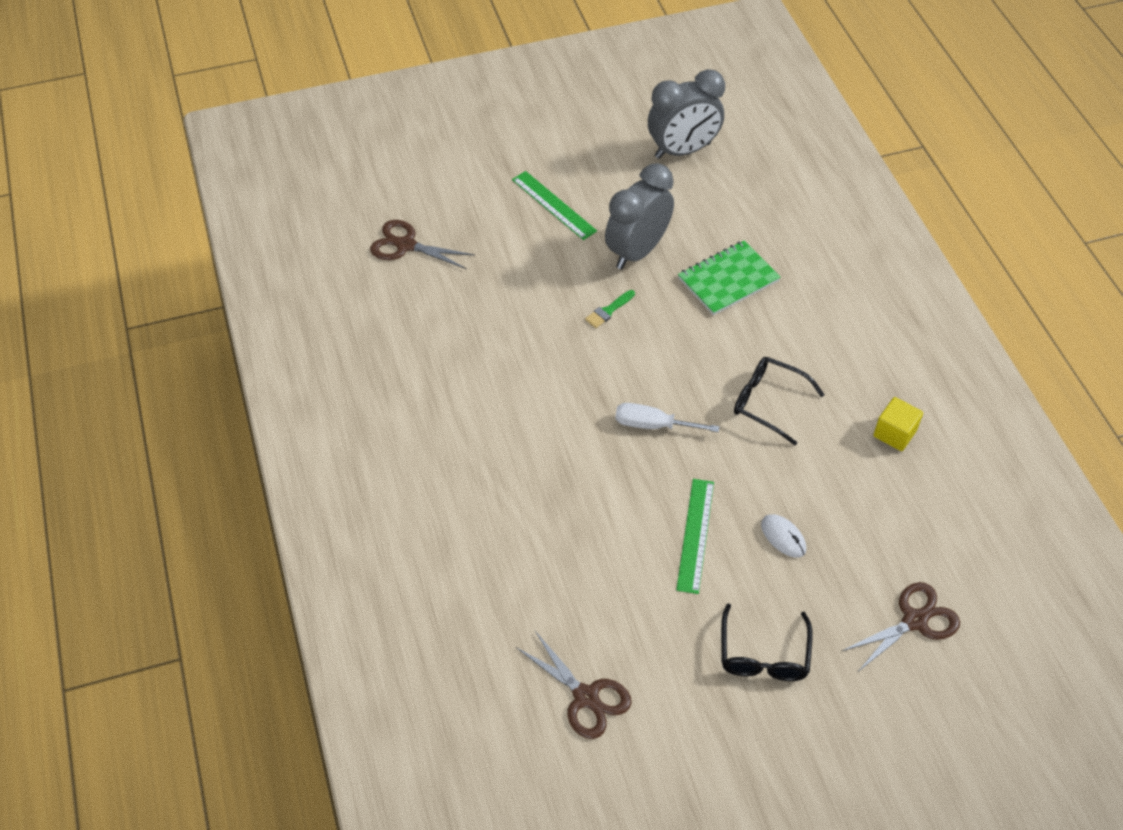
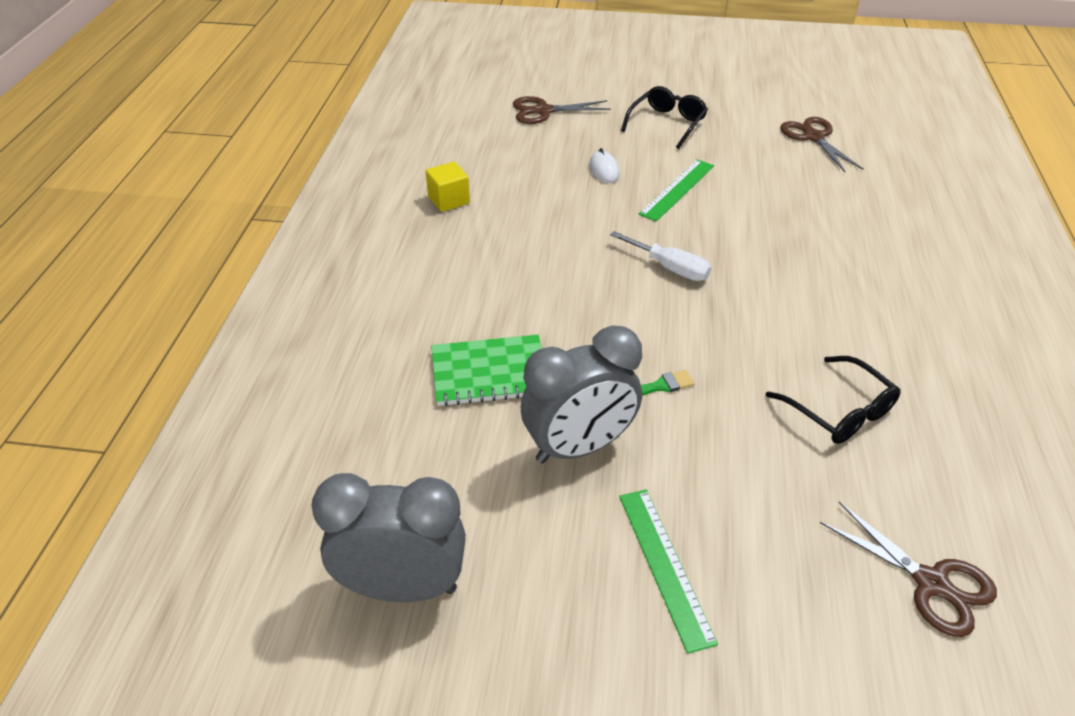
camera: 155 degrees left, 10 degrees down
(768, 403) = (542, 252): black glasses -> black glasses (839, 411)

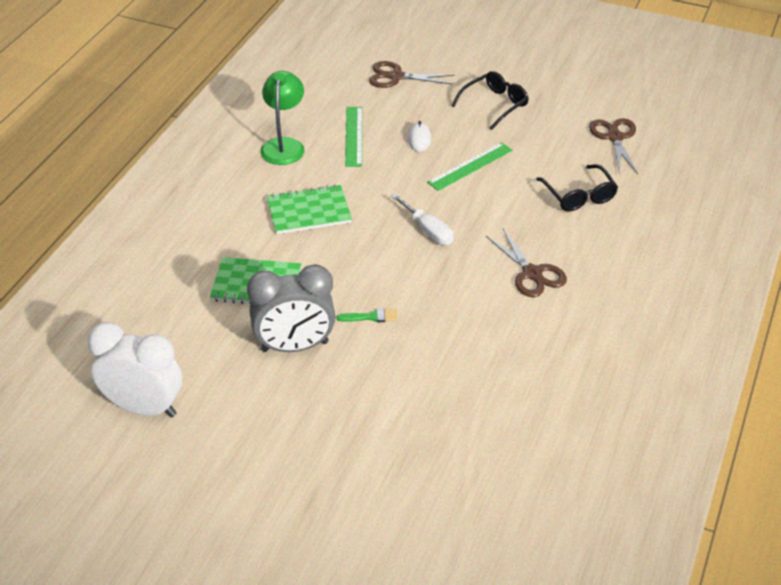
camera: 15 degrees right, 0 degrees up
(402, 587) = (144, 407): grey clock -> white clock
(449, 200) = (284, 145): yellow cube -> green lamp
(515, 270) = (309, 212): none -> green notebook
(665, 565) = (314, 430): green ruler -> green ruler (354, 136)
(839, 411) = (492, 359): black glasses -> black glasses (579, 195)
(931, 583) = (484, 477): brown scissors -> brown scissors (532, 273)

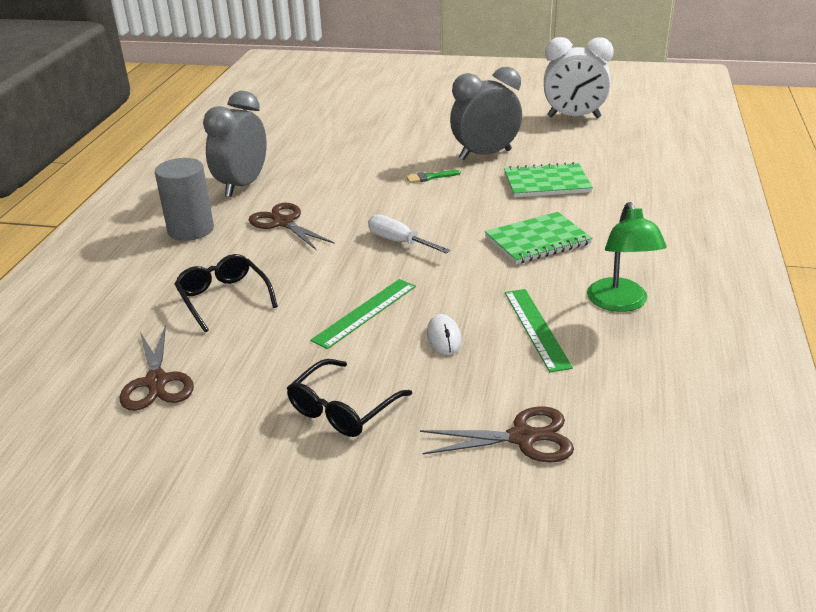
camera: 170 degrees right, 10 degrees down
(578, 341) = (242, 186): none -> grey clock
(622, 279) = (191, 230): none -> grey cylinder

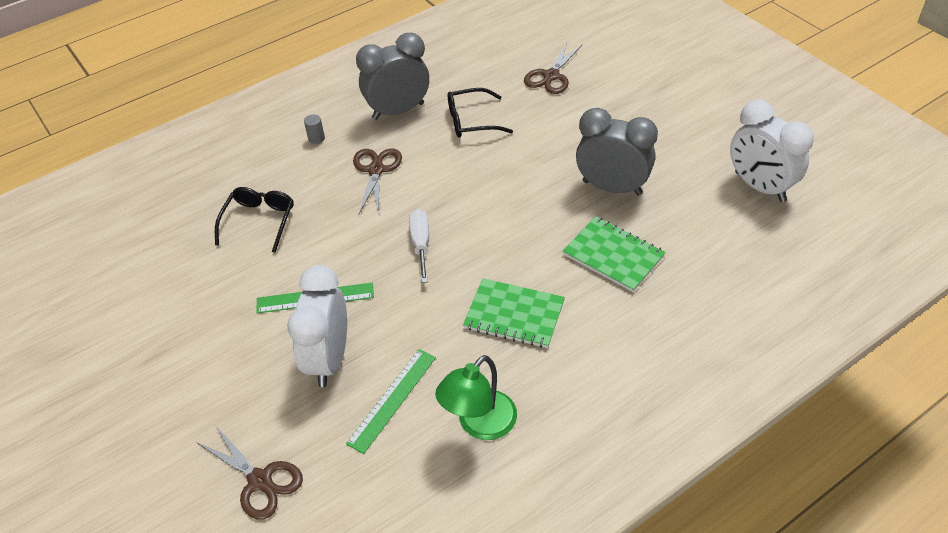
camera: 45 degrees right, 15 degrees up
(156, 382) = (151, 268): brown scissors -> brown scissors (551, 76)
(191, 230) = (316, 138): grey cylinder -> grey cylinder, size x0.42
(343, 409) = (205, 370): black glasses -> black glasses (471, 121)
(430, 177) = (533, 187): green brush -> none
(444, 337) = (329, 359): white mouse -> white clock

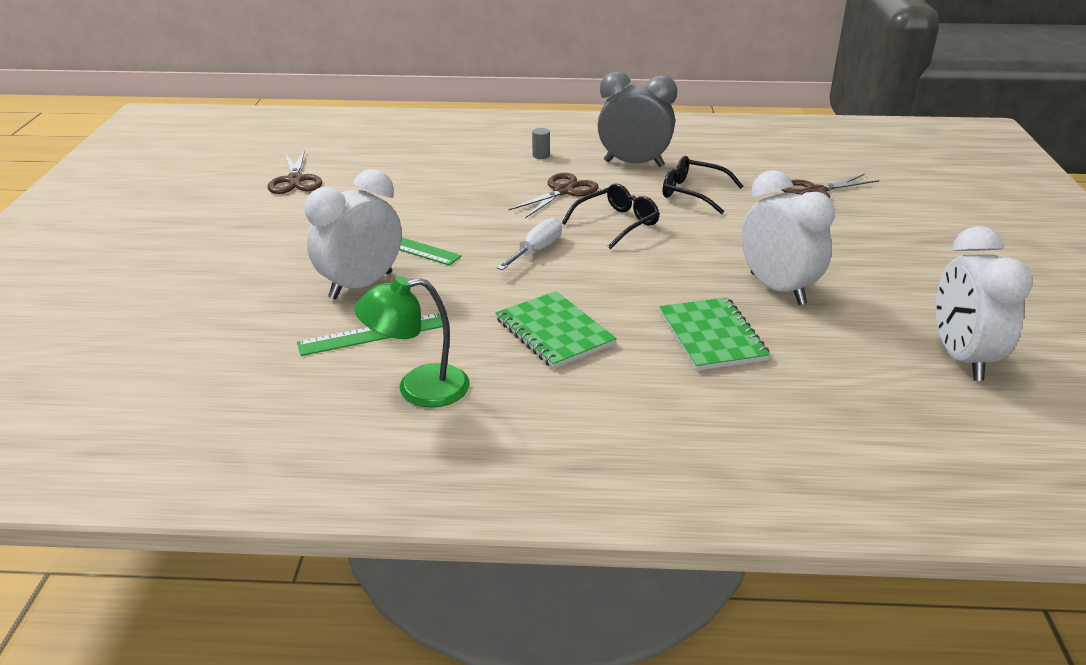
camera: 35 degrees right, 15 degrees down
(259, 221) = (428, 184): black glasses -> black glasses (617, 223)
(260, 480) = (207, 330): brown scissors -> brown scissors (295, 180)
(612, 187) = (777, 289): grey clock -> white clock

